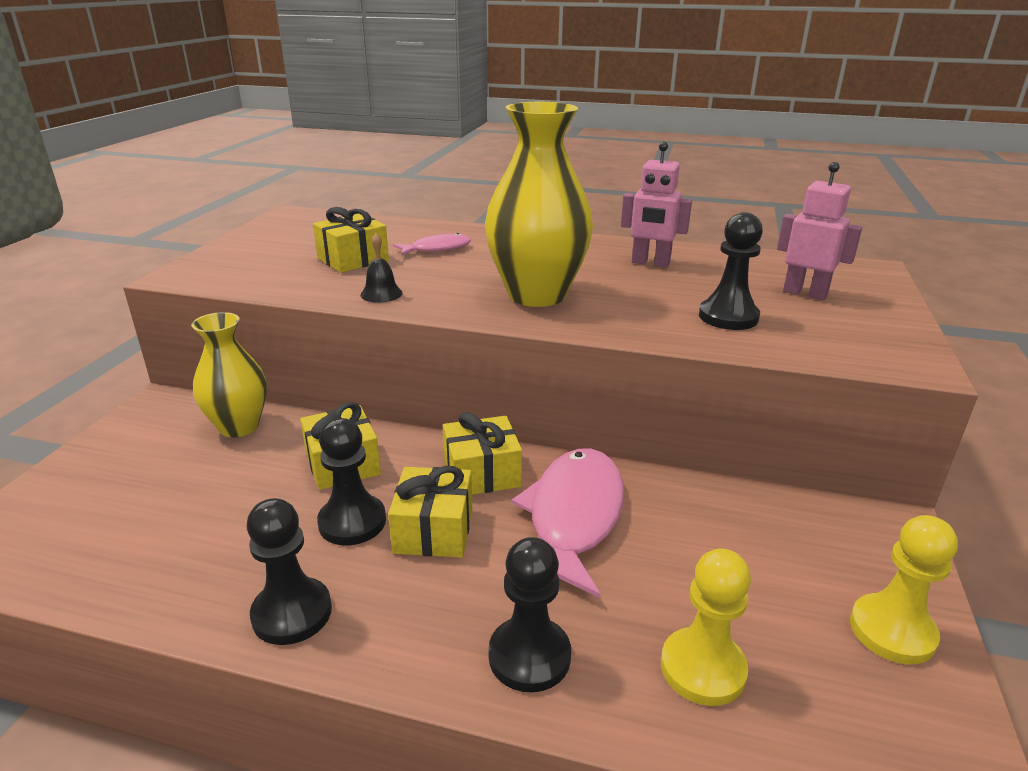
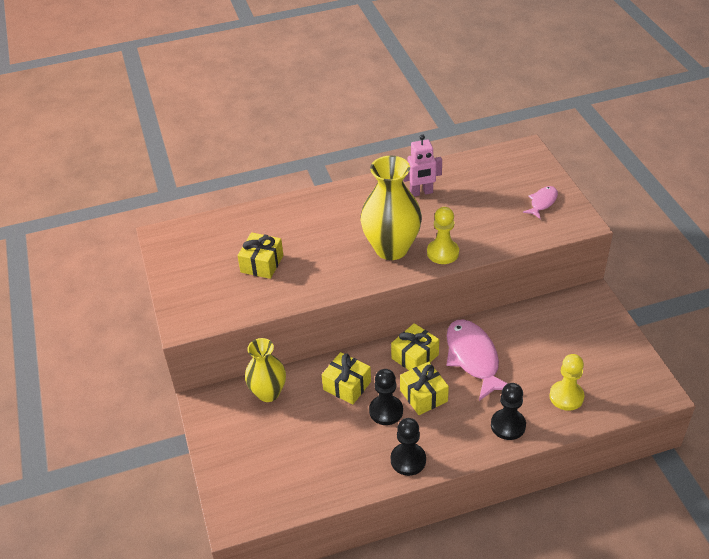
camera: 30 degrees left, 15 degrees up
(381, 294) = (314, 285): black bell -> none
(437, 249) = (296, 231): pink fish -> pink fish (542, 202)
(728, 317) = (491, 224): black pawn -> none
(805, 293) = (511, 187): pink robot -> none
(892, 631) = (616, 347): yellow pawn -> yellow pawn (442, 253)

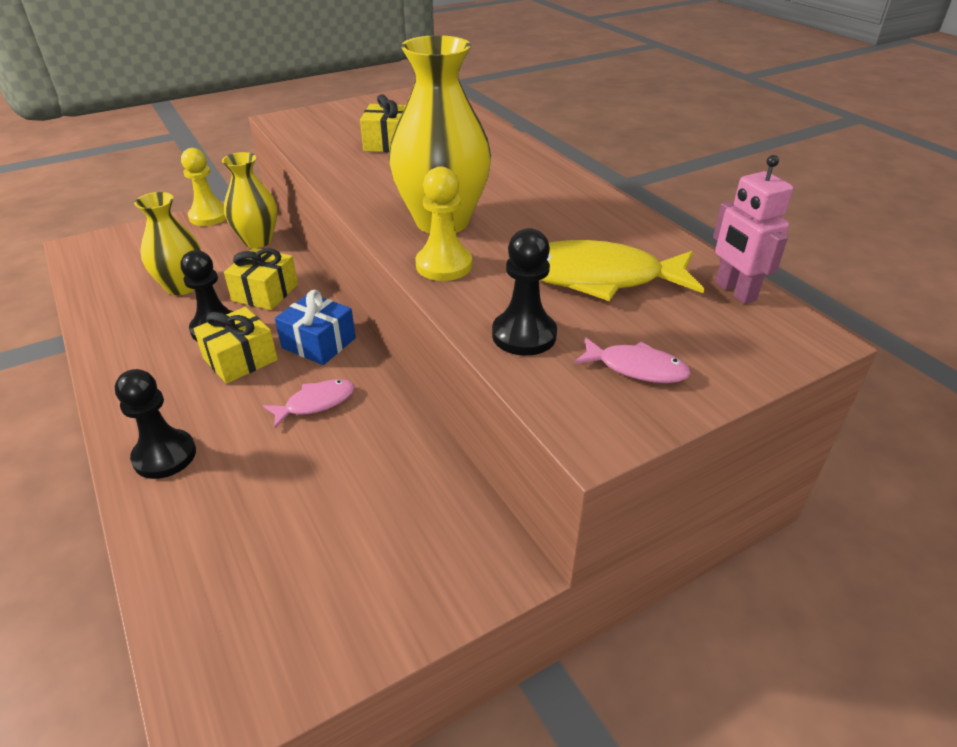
camera: 75 degrees right, 5 degrees down
(324, 436) = (182, 286): none -> yellow vase
(408, 460) = (123, 357): black pawn -> black pawn (524, 335)
(415, 356) = (319, 343): yellow gift -> blue gift
(421, 192) = (590, 233): pink robot -> pink robot (735, 291)
(467, 199) = (598, 278): none -> yellow fish
(473, 358) = (316, 403): pink fish -> pink fish, size x0.52
(566, 396) = (218, 533): yellow pawn -> yellow pawn (209, 216)

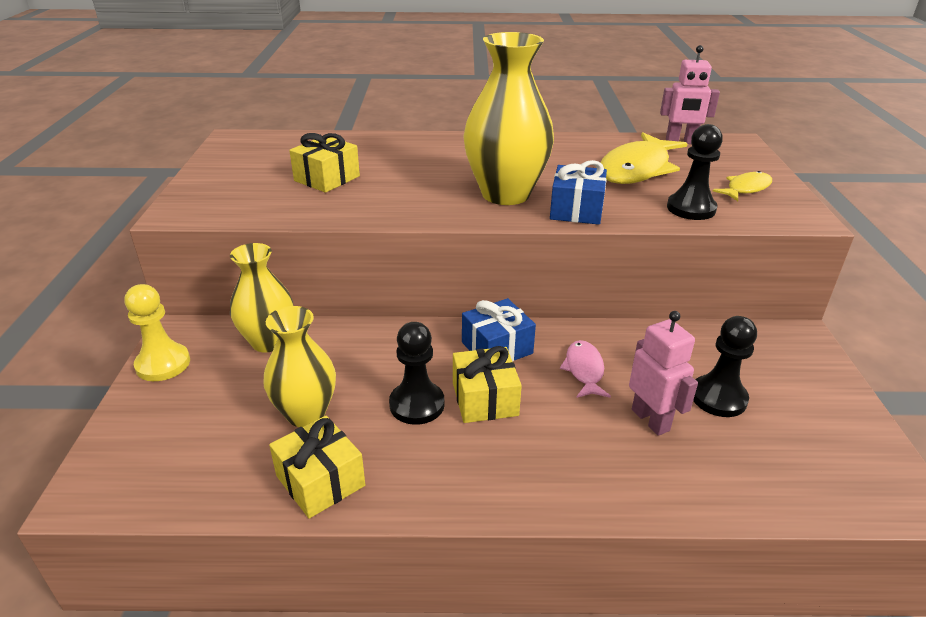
camera: 60 degrees left, 5 degrees down
(165, 456) = (605, 476): black pawn -> black pawn (718, 398)
(259, 466) = (650, 420): none -> pink robot
(265, 292) = (380, 359): yellow gift -> yellow gift (320, 481)
(444, 265) = (576, 210): yellow pawn -> blue gift
(636, 368) = (746, 189): pink fish -> yellow fish

